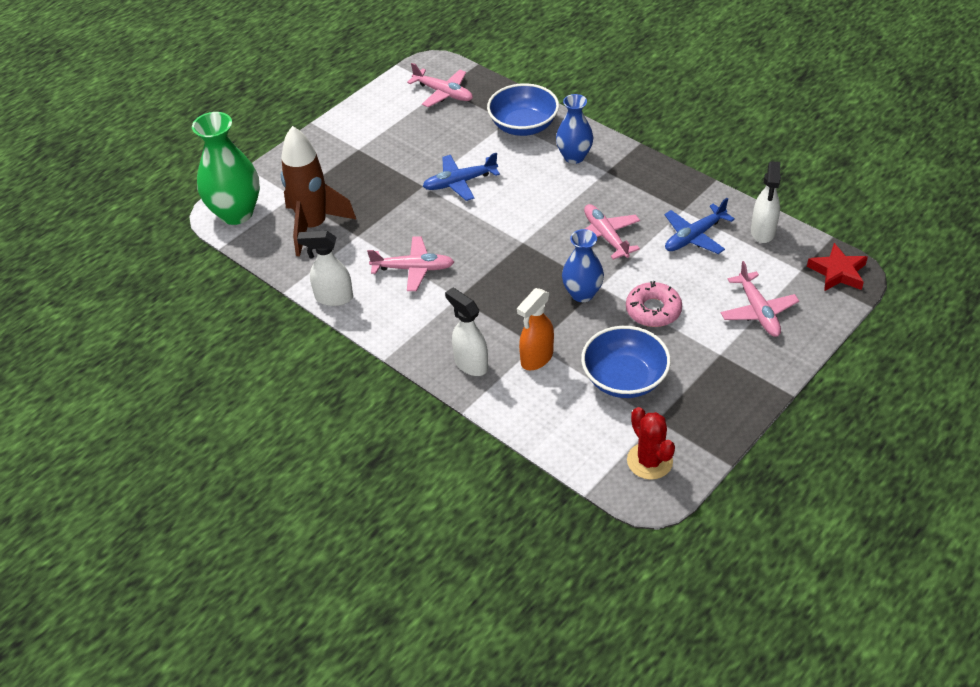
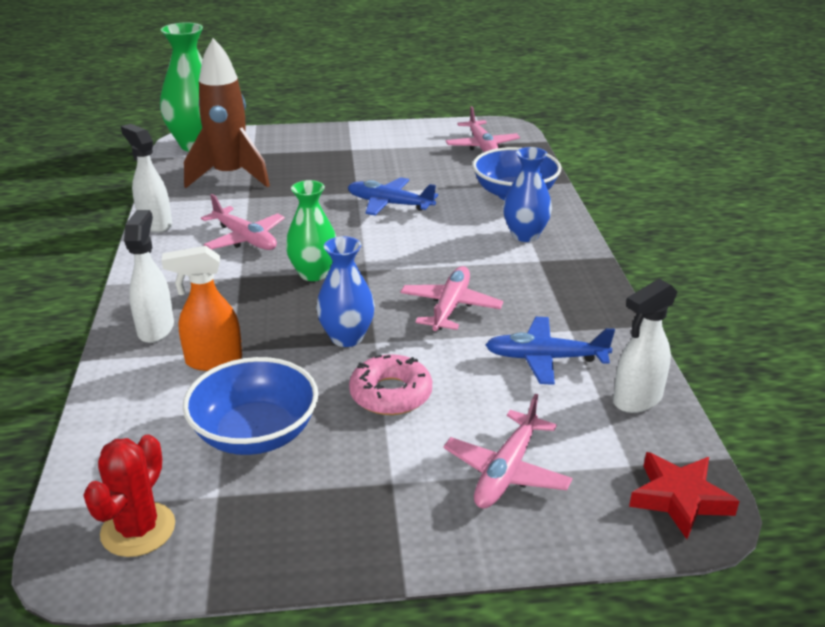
camera: 40 degrees right, 15 degrees down
(497, 265) = (313, 273): none -> green vase

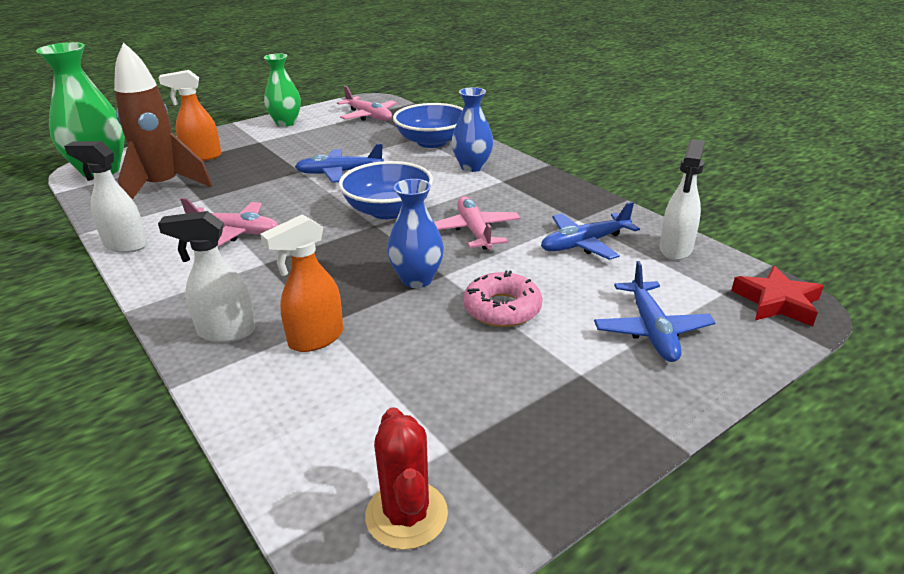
camera: 30 degrees left, 0 degrees up
(156, 329) = (225, 332): white spray bottle -> white spray bottle turned 60 degrees counterclockwise
(255, 433) = (424, 383): blue bowl -> blue bowl (388, 210)
(288, 153) = (202, 157): none -> orange spray bottle
(313, 273) = (331, 240): green vase -> green vase (286, 123)
(507, 471) = (651, 330): pink plane -> blue plane

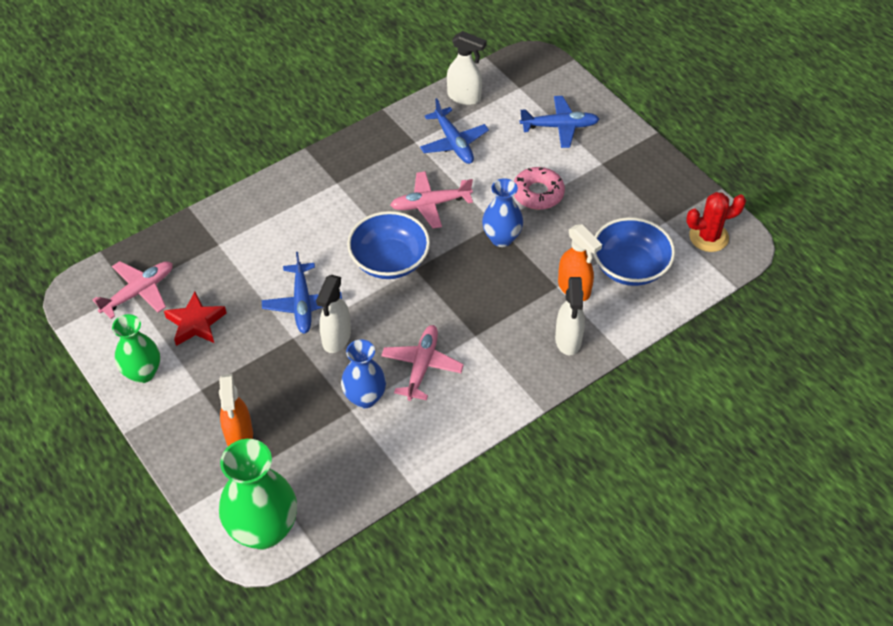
camera: 90 degrees left, 20 degrees up
(125, 245) = (442, 445): white spray bottle -> white spray bottle (336, 338)
(163, 187) = (320, 451): brown rocket -> none
(432, 142) = (233, 232): blue bowl -> blue bowl (630, 267)
(472, 167) = (303, 202): blue vase -> blue vase (365, 398)
(777, 302) = (529, 66): red star -> red star (195, 323)

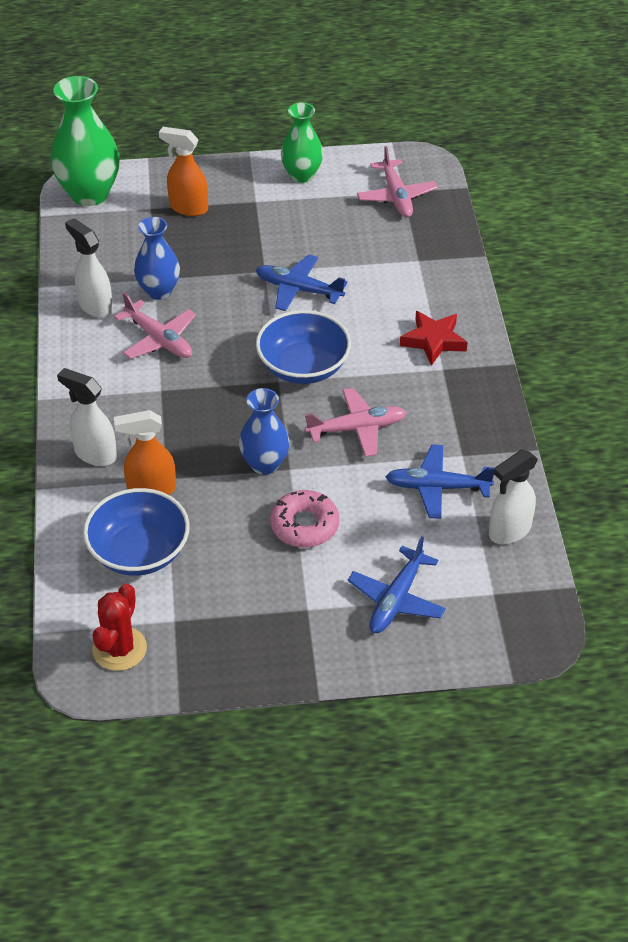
camera: 120 degrees right, 5 degrees down
(195, 323) = (331, 218): red star -> red star (433, 341)
(336, 338) = (239, 296): white spray bottle -> white spray bottle (95, 306)
(430, 204) = (356, 428): pink plane -> pink plane turned 60 degrees clockwise

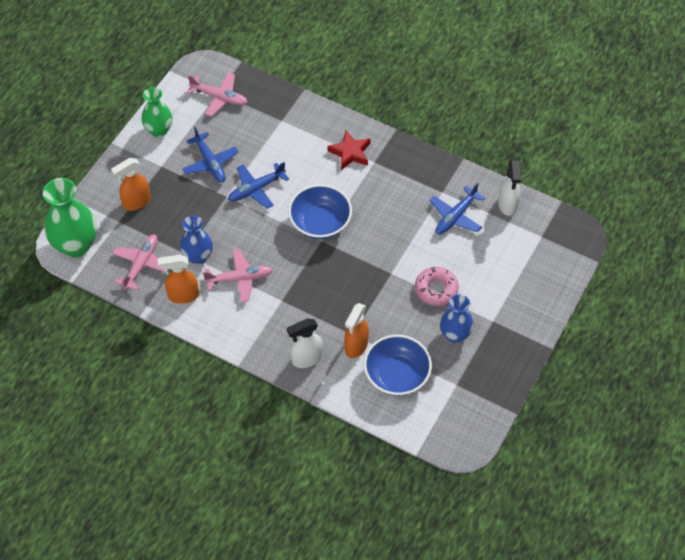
camera: 55 degrees left, 10 degrees up
(95, 306) = (183, 295): white spray bottle -> orange spray bottle
(119, 649) = (457, 420): red cactus -> none
(264, 464) = (379, 282): blue vase -> blue vase (455, 334)
(356, 428) = (386, 226): pink plane -> pink plane (141, 265)
(396, 599) = (515, 278): blue plane -> blue plane (210, 162)

